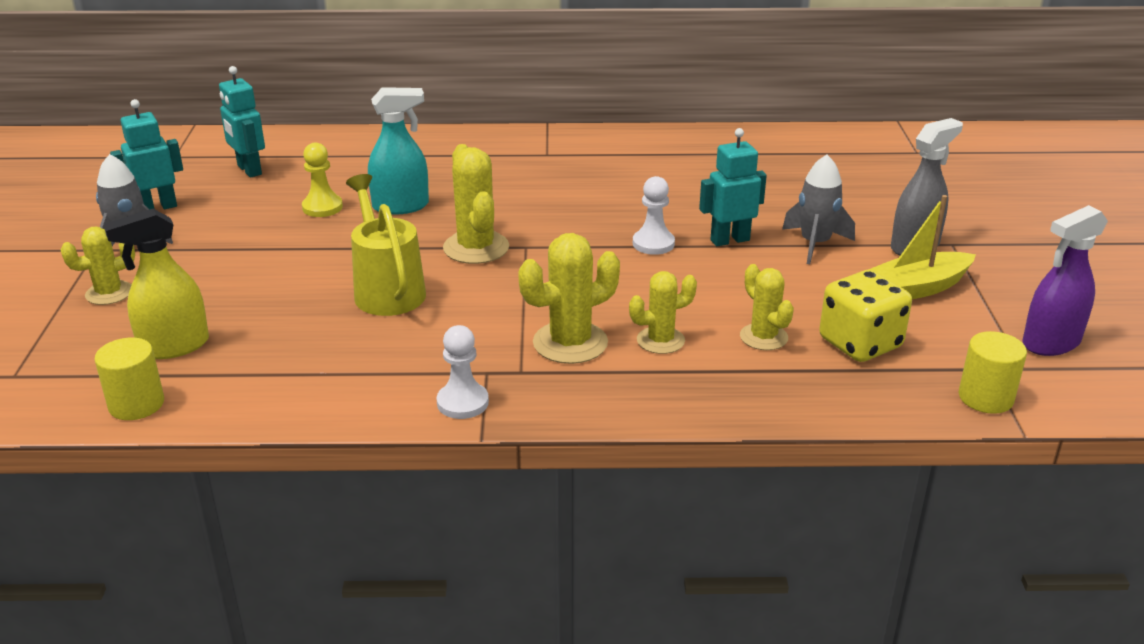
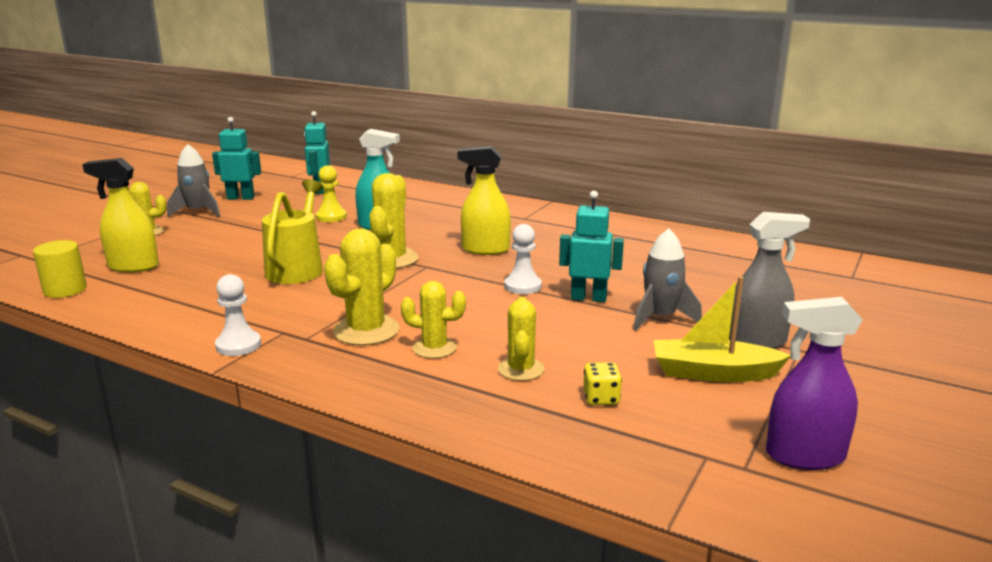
camera: 30 degrees right, 10 degrees down
(559, 208) = (485, 250): none -> yellow spray bottle
(570, 343) = (366, 331): yellow cactus -> yellow cactus turned 60 degrees counterclockwise
(860, 343) = (601, 398): yellow dice -> yellow dice, size x0.50
(985, 398) = (668, 479): yellow cylinder -> none

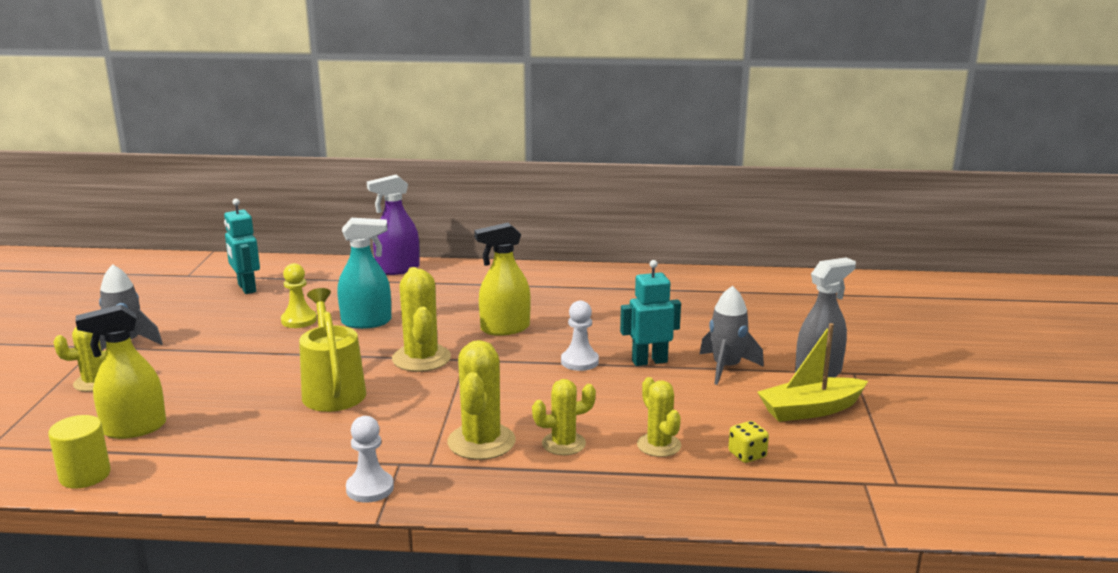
camera: 25 degrees left, 0 degrees up
(240, 198) = (159, 315): turquoise robot -> none
(804, 456) = (928, 463): purple spray bottle -> purple spray bottle (397, 269)

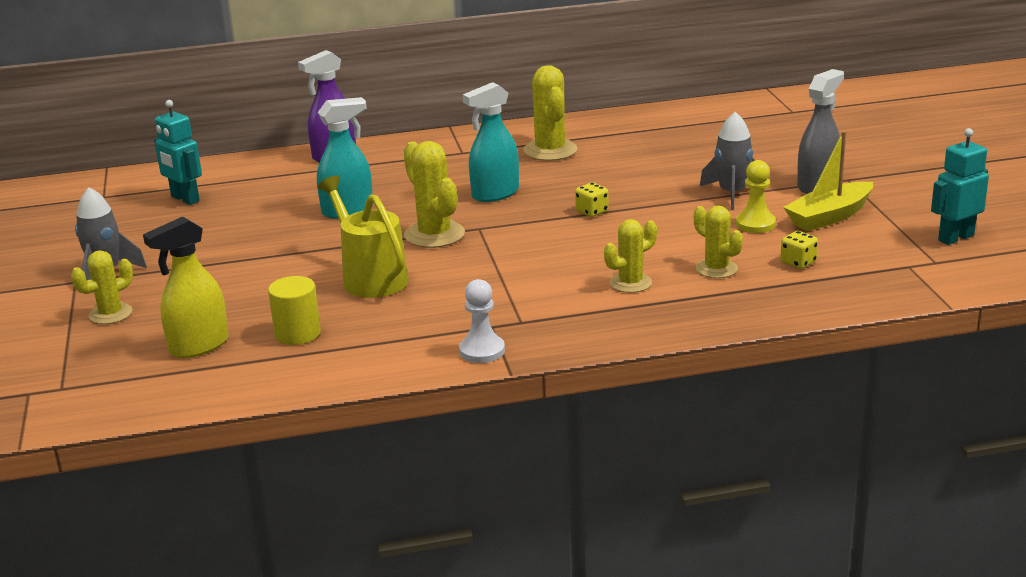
camera: 15 degrees left, 5 degrees up
(85, 475) = (191, 393): yellow cylinder -> yellow cylinder (297, 334)
(299, 320) = (274, 221): yellow pawn -> yellow pawn (755, 224)
(481, 442) = (553, 295): yellow cactus -> yellow cactus (550, 150)
(504, 328) = (495, 194): yellow spray bottle -> turquoise spray bottle
(579, 361) = (592, 211): white pawn -> yellow dice
(649, 361) = (657, 200): turquoise robot -> turquoise robot (955, 238)

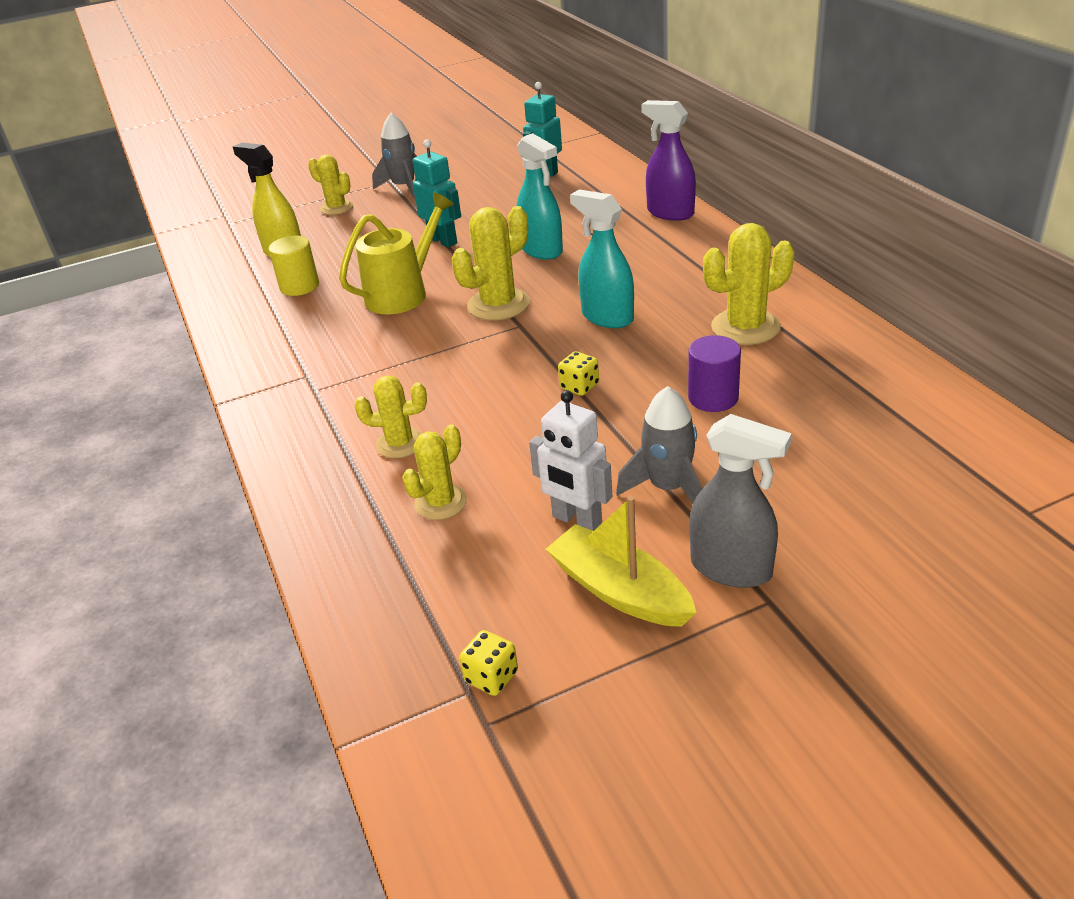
camera: 80 degrees right, 10 degrees up
(482, 351) = (260, 380): white pawn -> none
(630, 283) = (400, 443): yellow cactus -> yellow cactus turned 45 degrees counterclockwise
(636, 170) = (713, 398): none -> purple cylinder
(755, 224) = (576, 520): yellow pawn -> white robot
(798, 262) = (466, 572): yellow dice -> yellow dice (491, 677)
(955, 238) = (578, 749): turquoise robot -> turquoise robot (443, 240)

